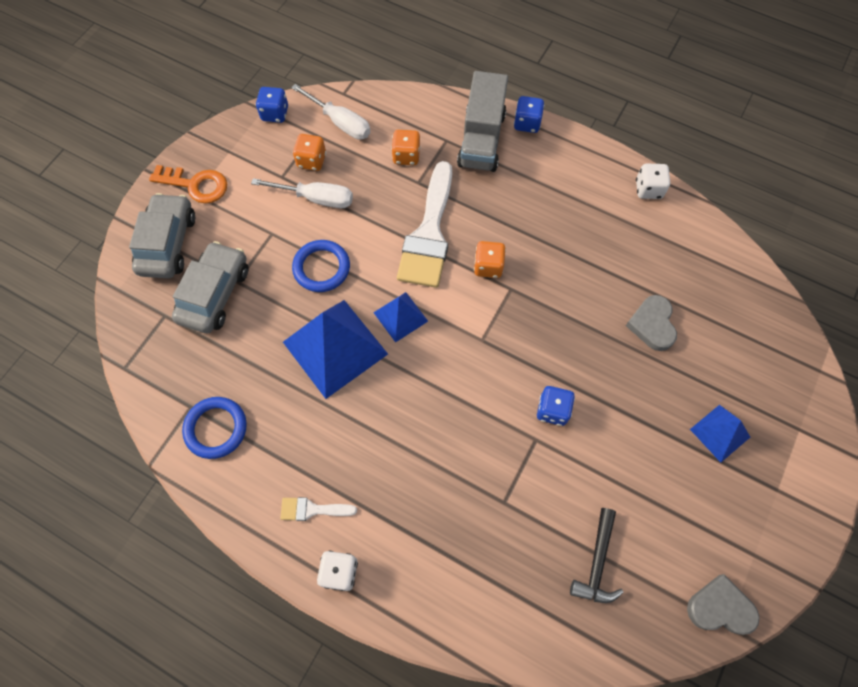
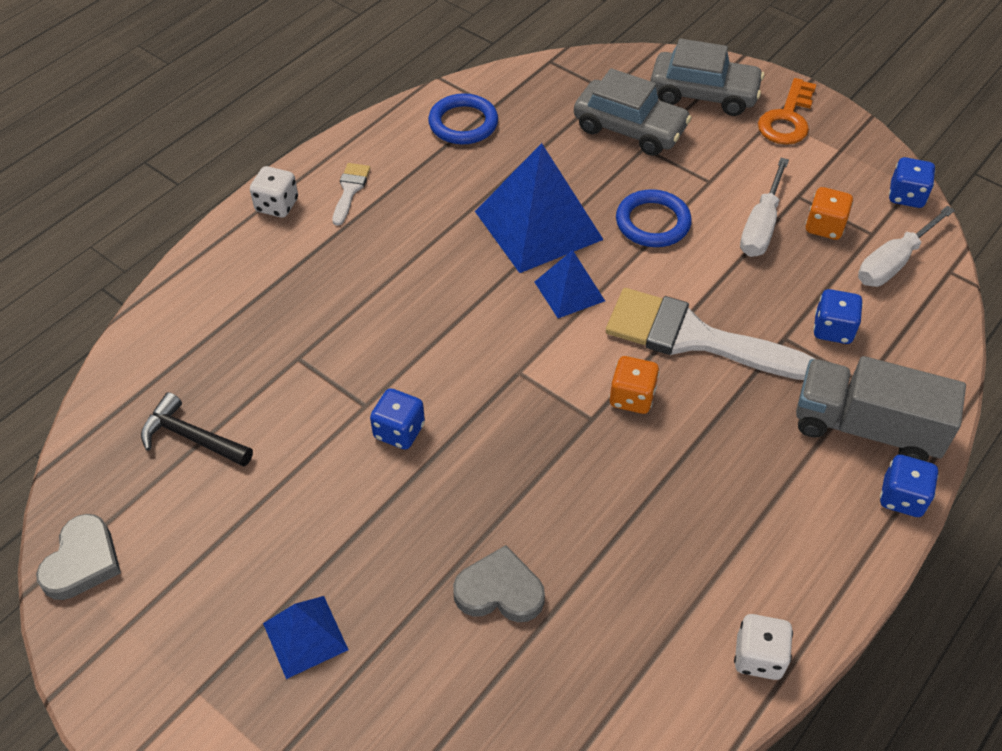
camera: 100 degrees right, 15 degrees down
(406, 156) = (833, 329): orange dice -> blue dice

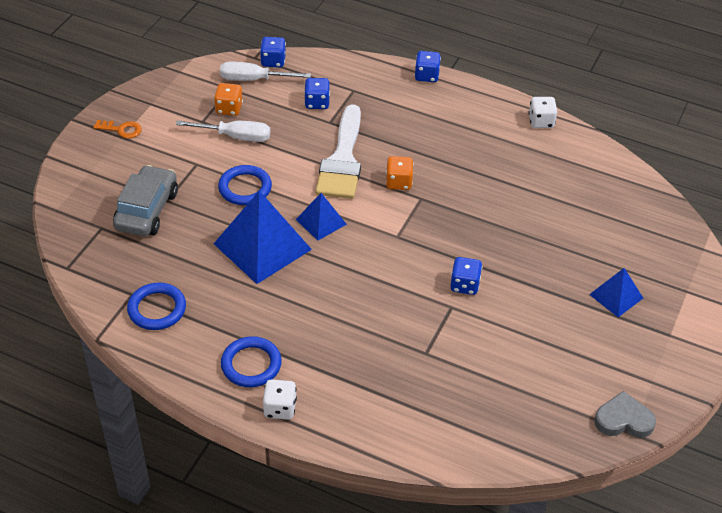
camera: 105 degrees left, 5 degrees down
(192, 437) = (512, 392): black hammer -> none
(350, 190) = (251, 364): white brush -> blue ring
(499, 591) = (550, 220): grey heart -> none
(703, 94) = (99, 174): grey car -> none
(787, 119) = (122, 130): orange key -> orange key, size x0.65
(866, 428) = (386, 89): grey truck -> none
(893, 262) = (253, 79): white screwdriver -> white screwdriver turned 150 degrees clockwise
(906, 196) = (191, 74): blue dice -> blue dice (273, 61)

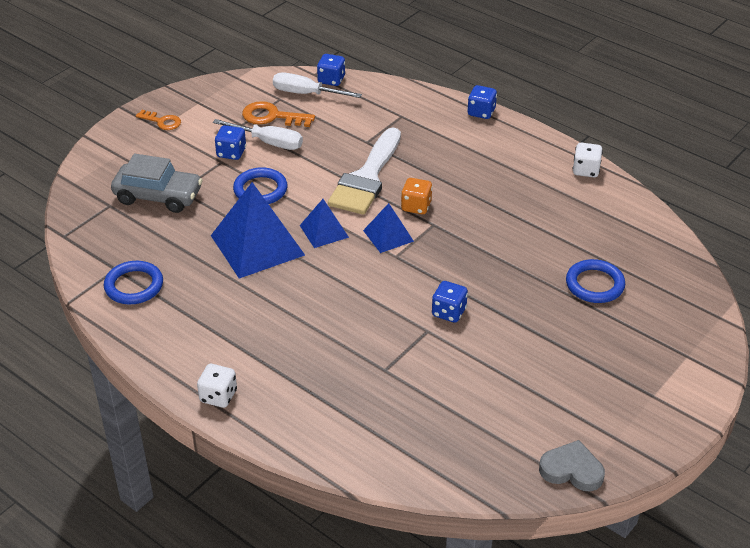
camera: 15 degrees right, 5 degrees down
(147, 210) = (158, 196): grey car -> grey car turned 75 degrees clockwise
(229, 109) = (272, 116): orange dice -> orange key
(251, 364) = (205, 351): blue ring -> blue ring (594, 284)
(317, 103) = (360, 123): blue dice -> blue dice (231, 153)
(616, 296) = (607, 348): blue pyramid -> blue pyramid (388, 235)

